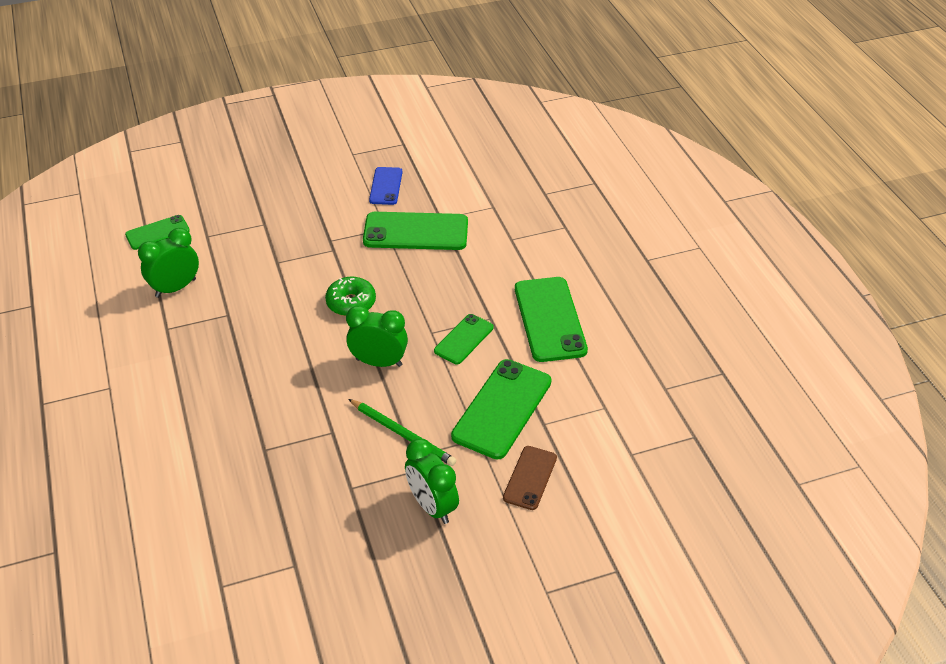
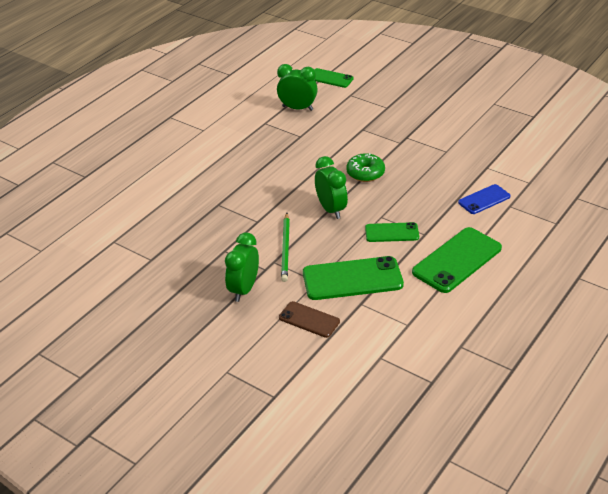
camera: 55 degrees right, 5 degrees down
(386, 186) = (484, 131): blue phone -> blue phone (484, 199)
(416, 232) = (459, 164): green phone -> none
(530, 478) = (309, 320): brown phone -> brown phone turned 45 degrees clockwise

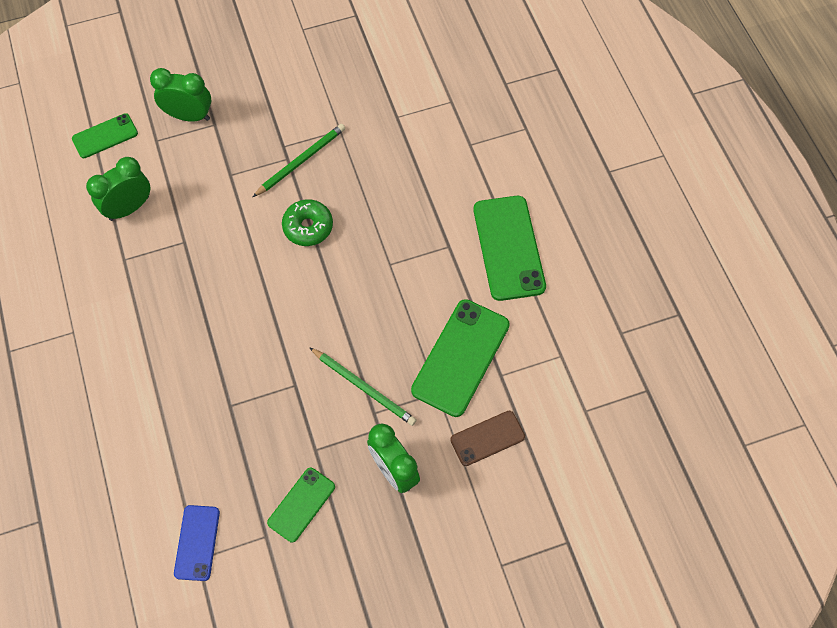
camera: 55 degrees left, 25 degrees up
(331, 209) = (338, 301): green clock -> green clock (189, 116)
(392, 232) = (422, 273): green phone -> green phone (301, 504)
(405, 148) = (301, 161): none -> green pencil
(484, 199) = (443, 157): blue phone -> blue phone (197, 542)

